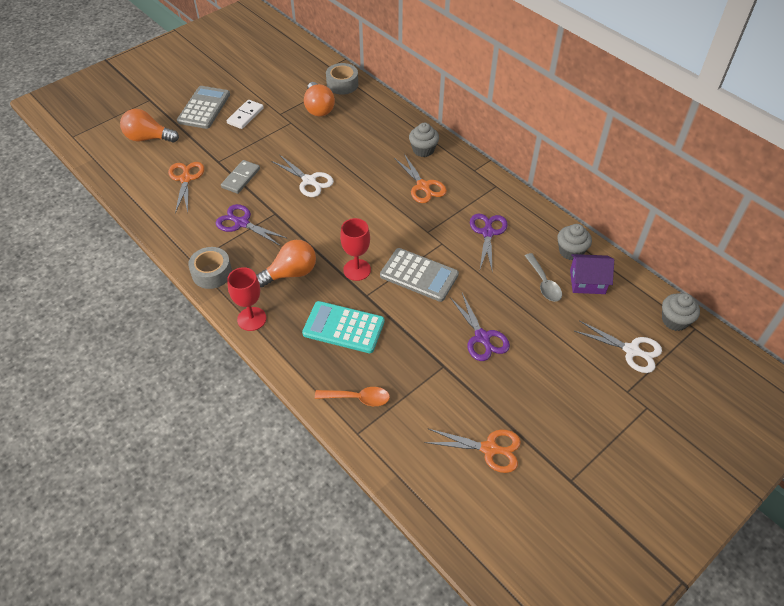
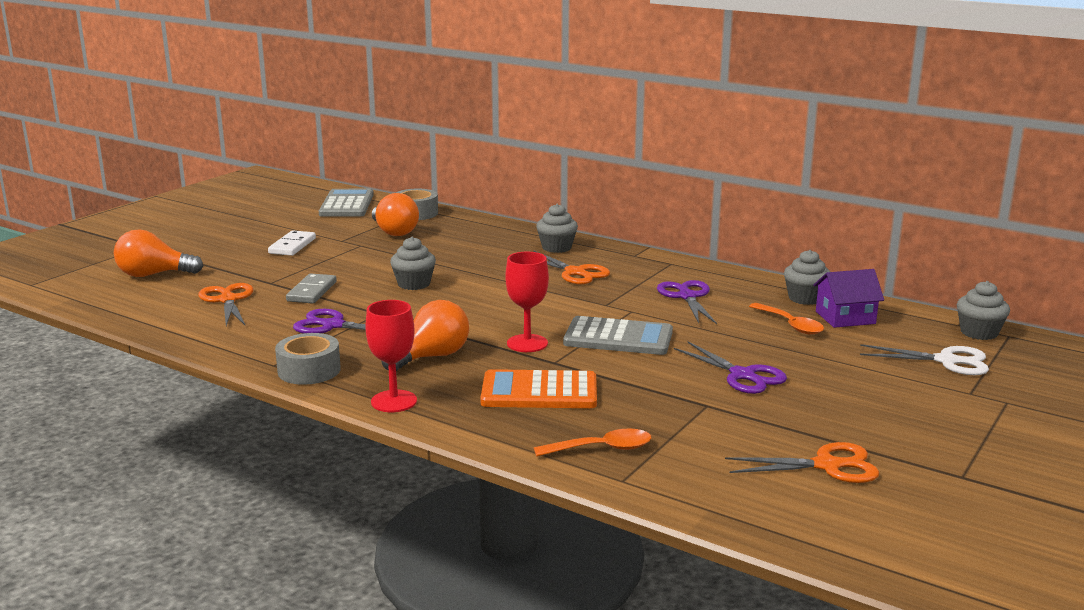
camera: 15 degrees left, 30 degrees down
(204, 108) = (228, 245): grey calculator -> grey calculator (347, 204)
(309, 181) = (414, 284): white scissors -> grey cupcake
(343, 327) = (539, 392): turquoise calculator -> orange calculator
(544, 283) = (790, 325): grey spoon -> orange spoon

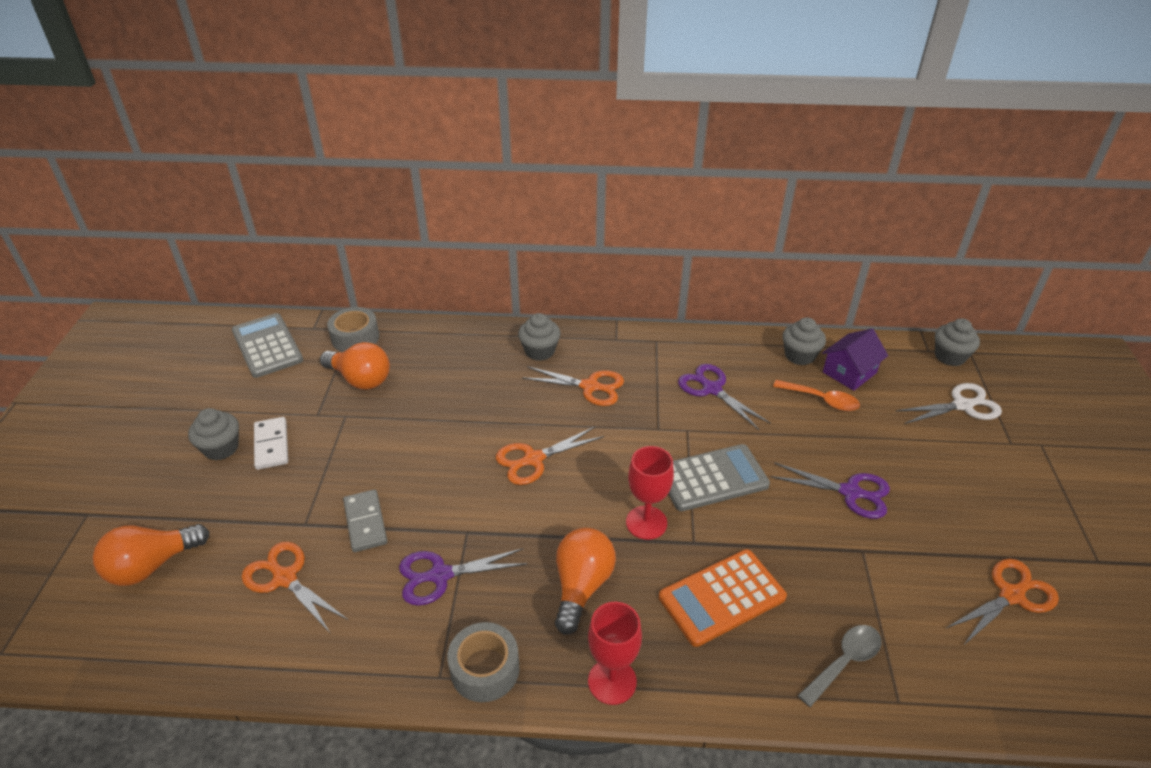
camera: 30 degrees left, 20 degrees up
(414, 284) = (459, 465): grey cupcake -> grey cupcake (221, 448)
(476, 294) = (533, 459): none -> orange scissors
(602, 448) = (844, 662): orange spoon -> grey spoon

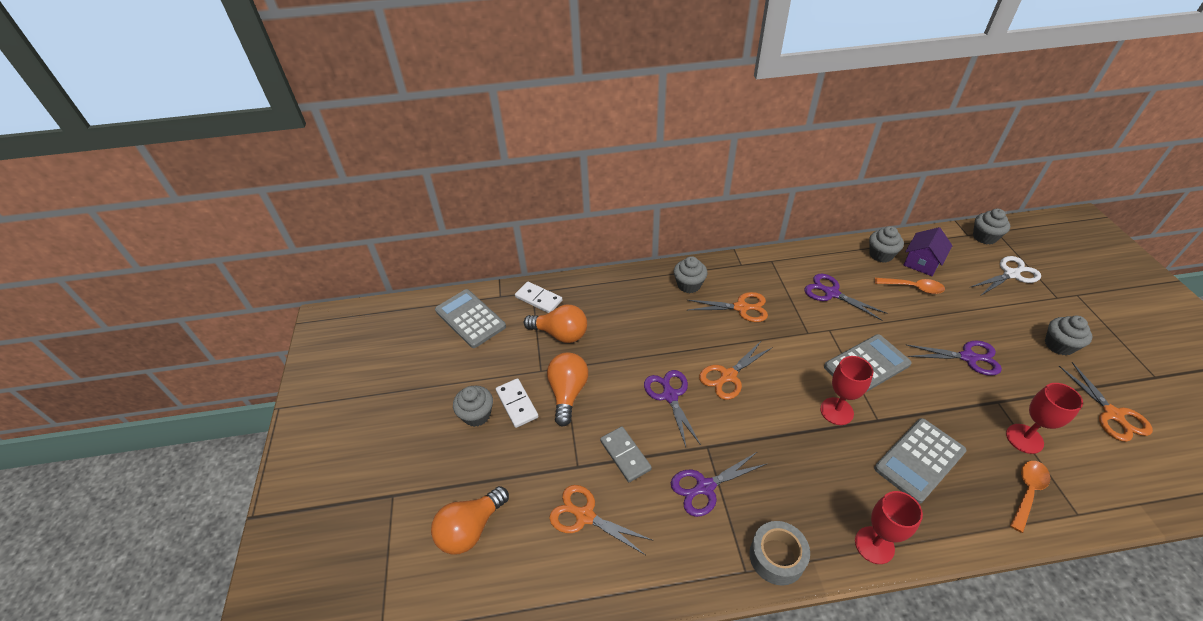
camera: 10 degrees left, 5 degrees up
(355, 338) = (538, 299): grey tape -> white domino
(452, 468) = (670, 395): none -> purple scissors
(581, 586) = (815, 473): orange light bulb -> orange light bulb (568, 393)
(722, 597) = (919, 460): orange calculator -> grey calculator
(844, 662) = (1027, 491): grey spoon -> orange spoon
(874, 600) = (1024, 438): none -> red goblet
(982, 499) = (1059, 345): none -> grey cupcake
(1012, 595) = (1113, 415): orange scissors -> orange scissors turned 120 degrees clockwise

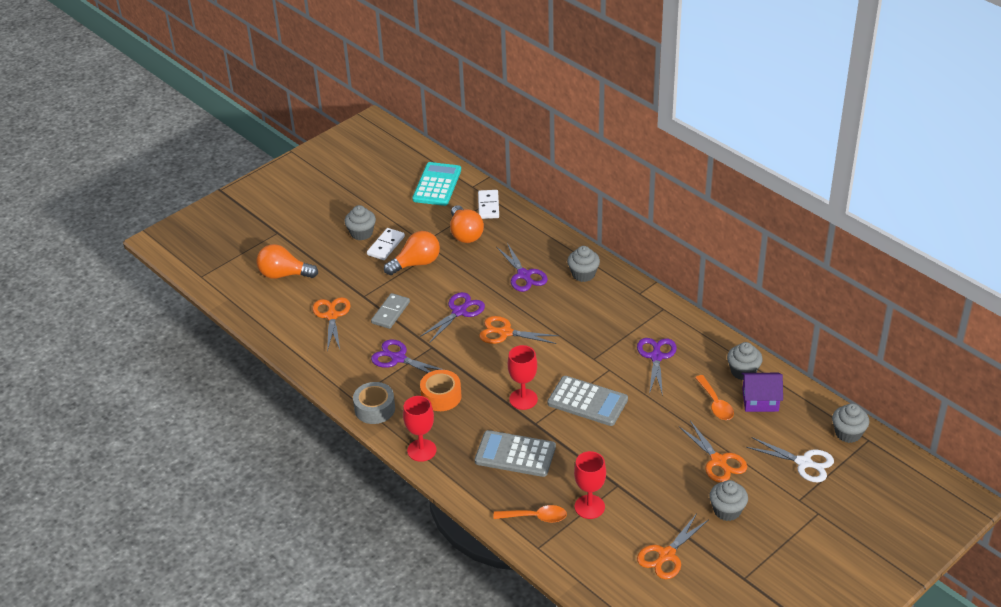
camera: 55 degrees right, 5 degrees down
(470, 318) = (437, 185): grey calculator -> turquoise calculator
(741, 308) = (586, 312): orange scissors -> orange scissors (718, 461)
(792, 479) = (441, 396): none -> orange tape
(968, 357) = (655, 457): purple scissors -> purple scissors (524, 275)

